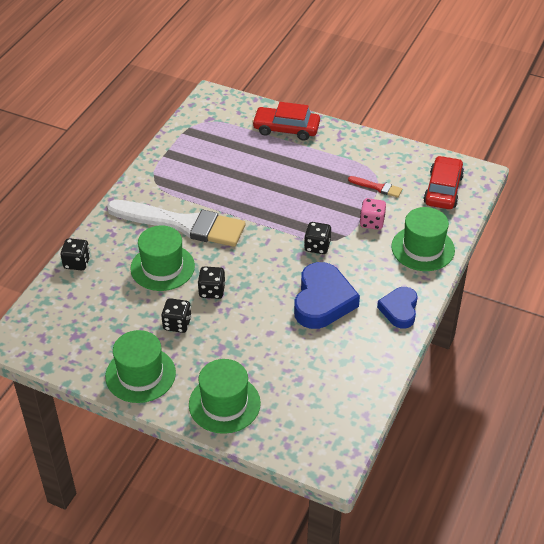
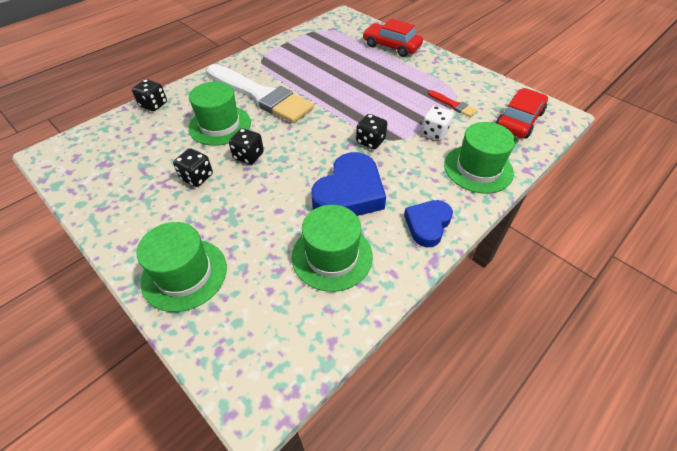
camera: 20 degrees right, 5 degrees up
(140, 374) = (128, 216): green hat -> green hat (332, 256)
(372, 222) = (434, 133): pink dice -> white dice

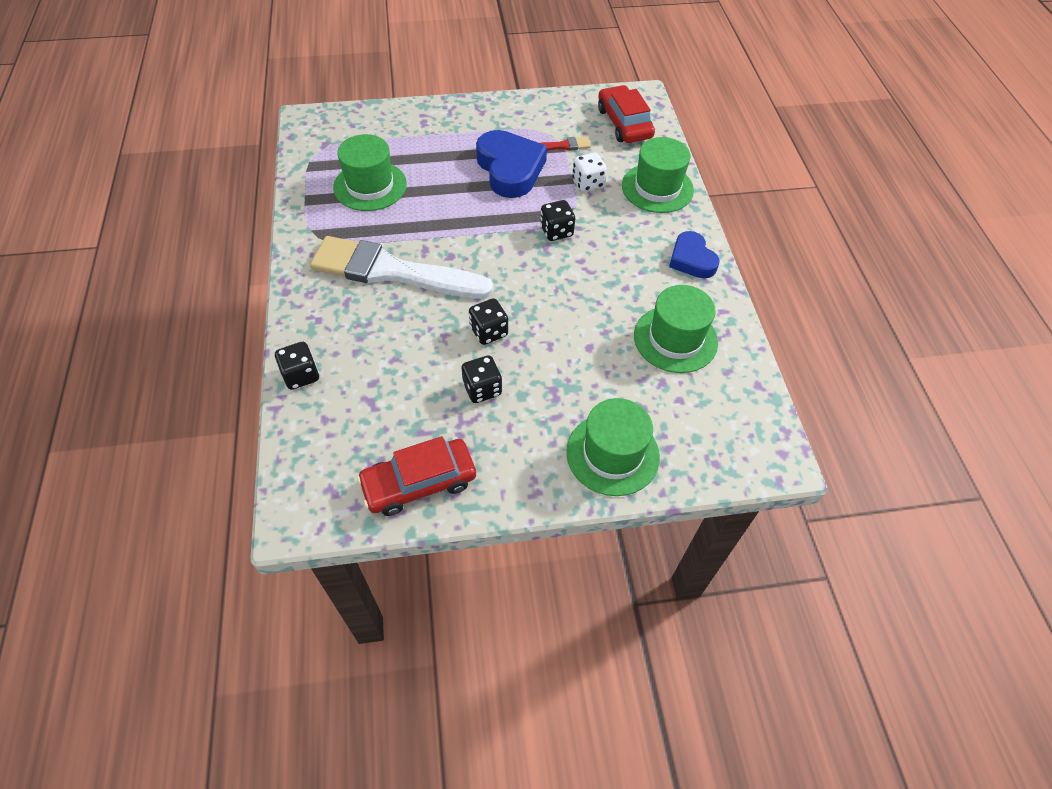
camera: 55 degrees left, 5 degrees up
(220, 125) = (410, 331): green hat -> green hat (370, 186)
(261, 96) = (392, 271): white brush -> white brush turned 150 degrees counterclockwise
(349, 193) = (612, 286): blue heart -> blue heart (510, 169)
(391, 46) = (419, 123): red car -> red car (419, 482)

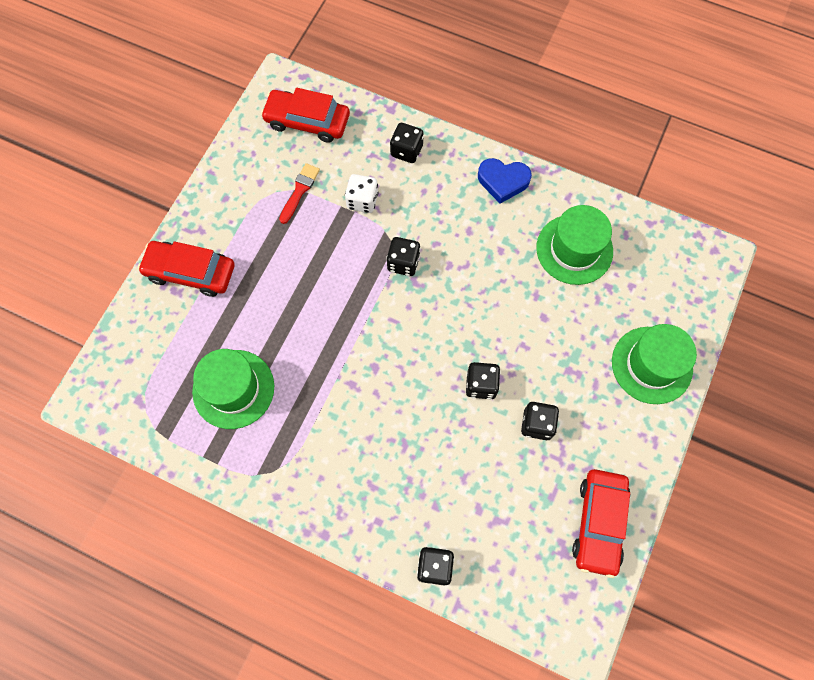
camera: 55 degrees left, 15 degrees up
(392, 271) = (361, 427): white brush -> none
(444, 122) = (190, 272): none -> red car
(510, 169) = (299, 253): blue heart -> none
(657, 188) = (406, 151): green hat -> black dice

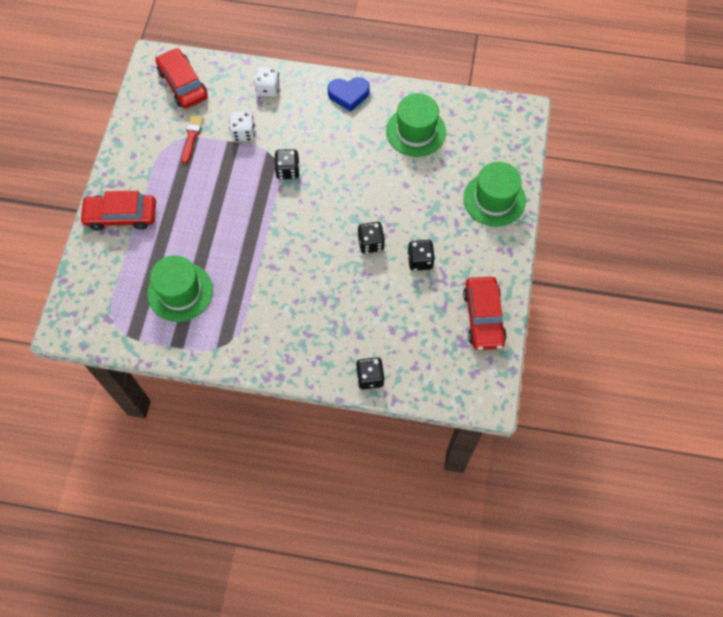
camera: 15 degrees left, 5 degrees down
(307, 121) = (183, 84): red car -> red car turned 60 degrees clockwise
(406, 151) = (268, 89): black dice -> white dice

